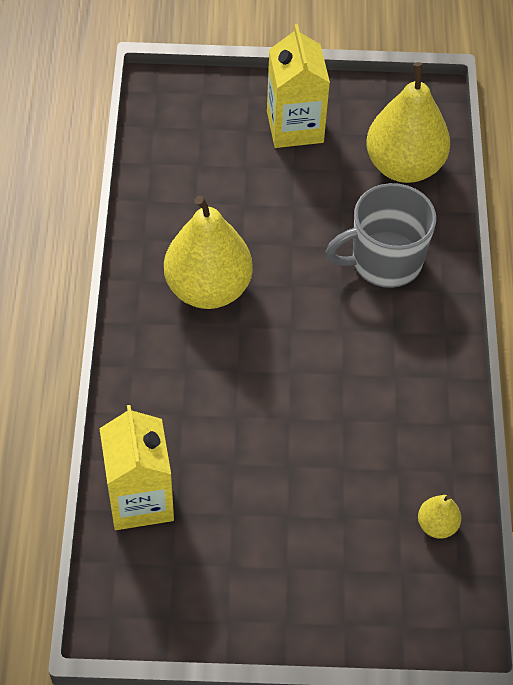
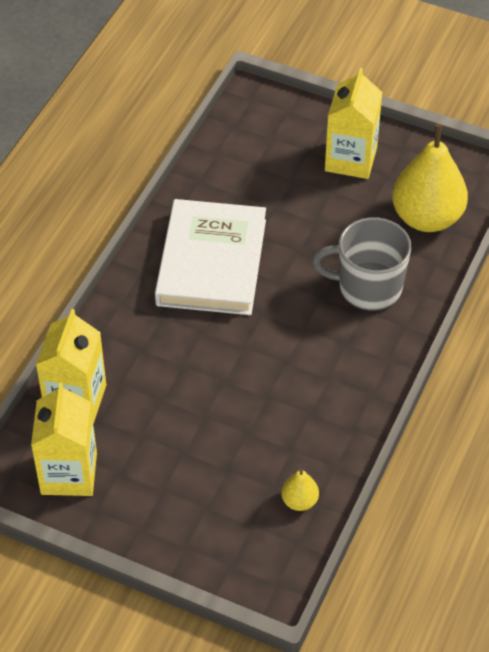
camera: 25 degrees right, 5 degrees down
(176, 588) = (69, 473): none -> yellow carton
(208, 288) = (211, 262): yellow pear -> white book

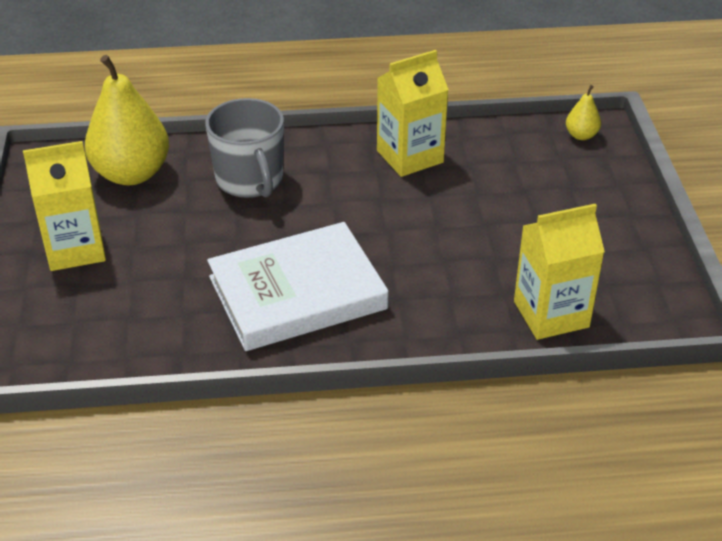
camera: 120 degrees left, 10 degrees down
(69, 473) = (629, 281): yellow carton -> yellow carton (410, 156)
(299, 501) = (513, 142): yellow pear -> yellow pear (581, 135)

